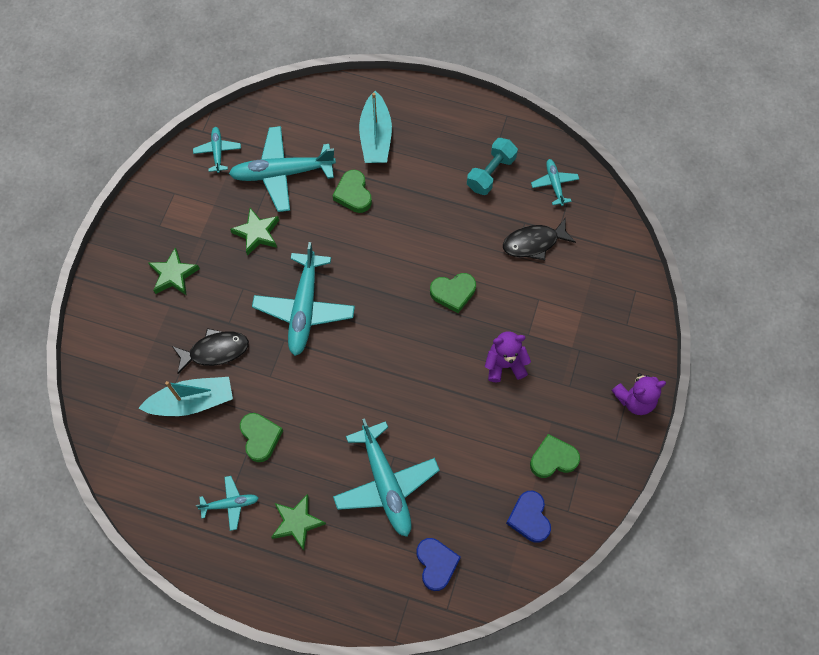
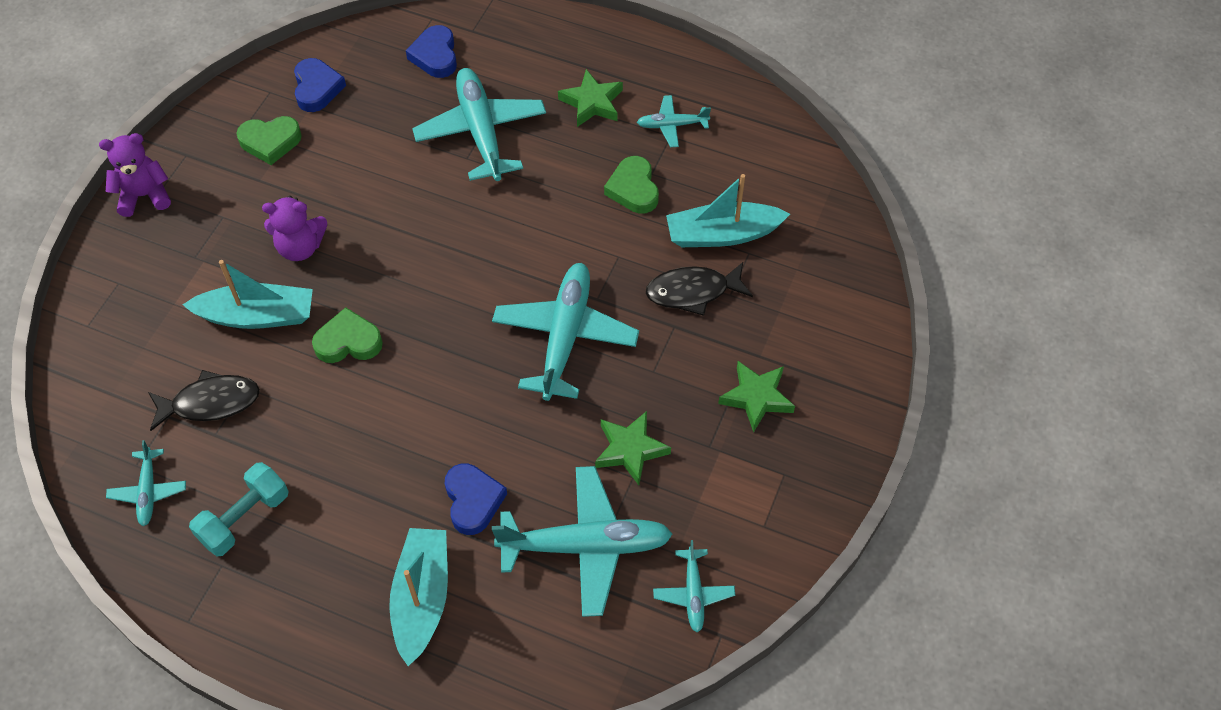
camera: 175 degrees left, 10 degrees down
(353, 194) = (473, 501): green heart -> blue heart
(520, 307) = (257, 316): none -> turquoise boat

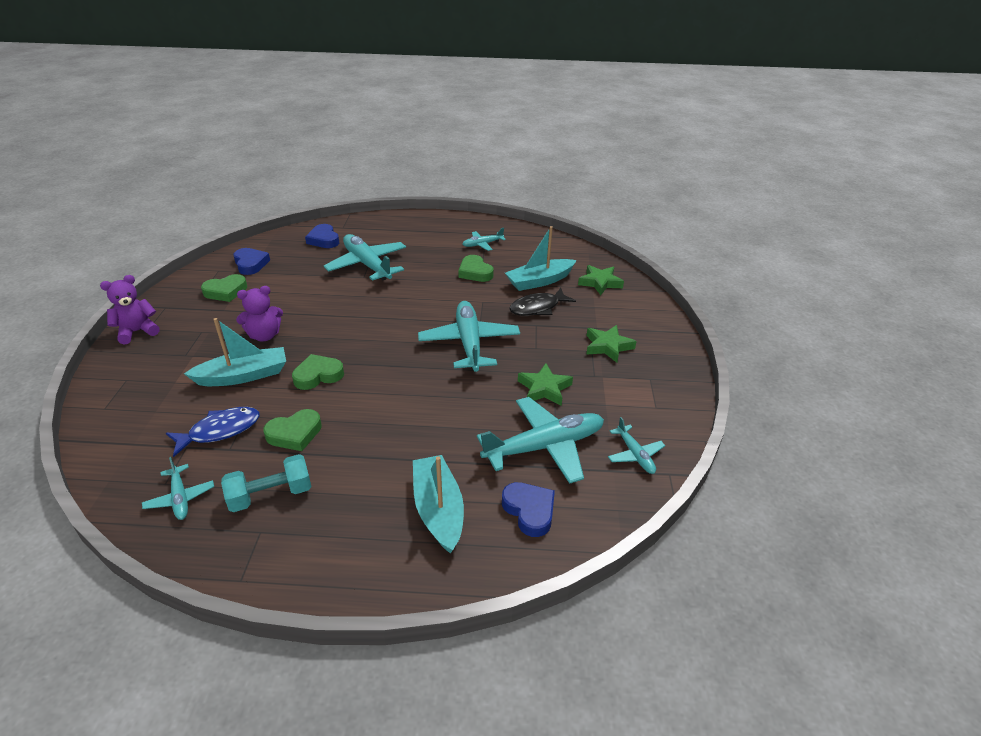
camera: 20 degrees left, 20 degrees down
(210, 402) = (220, 431): black fish -> blue fish
(244, 518) = (271, 495): turquoise dumbbell -> turquoise dumbbell turned 45 degrees clockwise
(294, 433) = (295, 434): none -> green heart
(473, 501) = (449, 441): blue heart -> blue heart (529, 511)
(592, 102) = (430, 243): green star -> green star (600, 282)

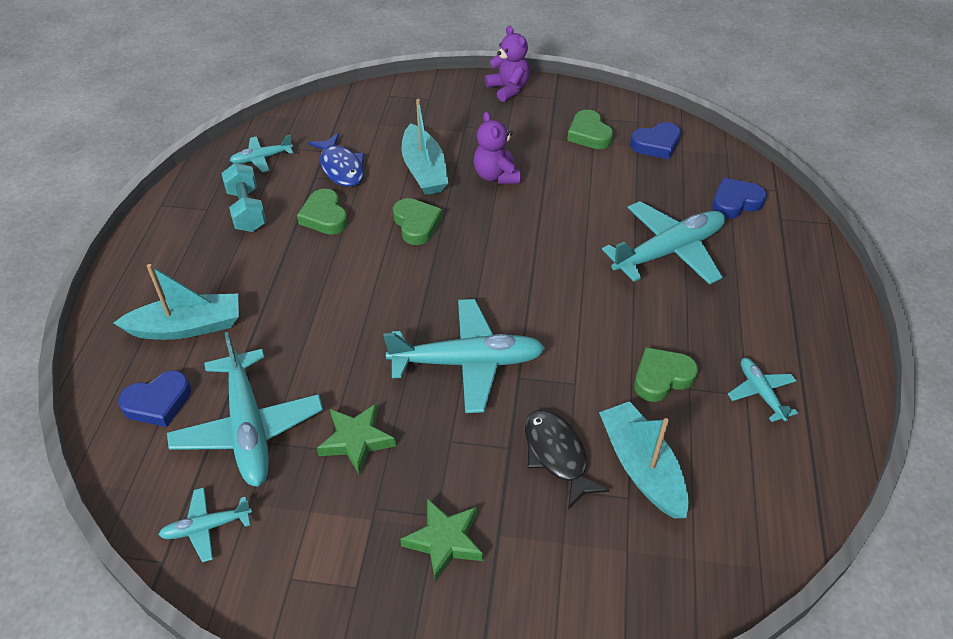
camera: 95 degrees right, 10 degrees up
(600, 282) = (645, 567): green star -> none

